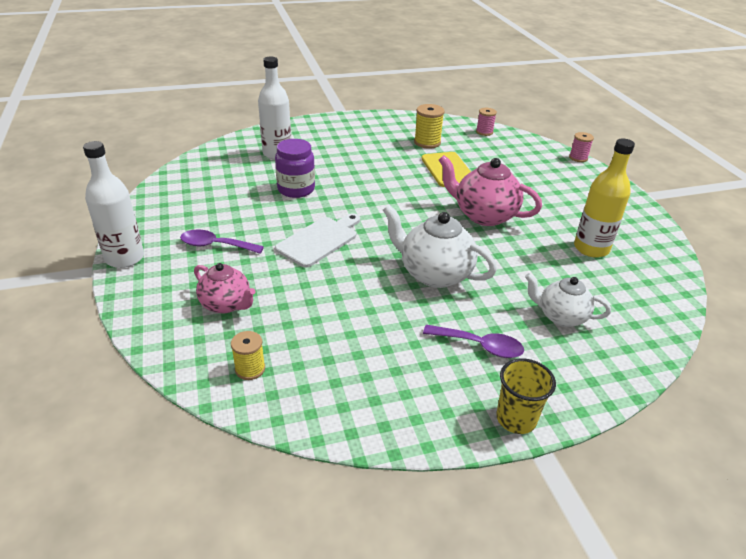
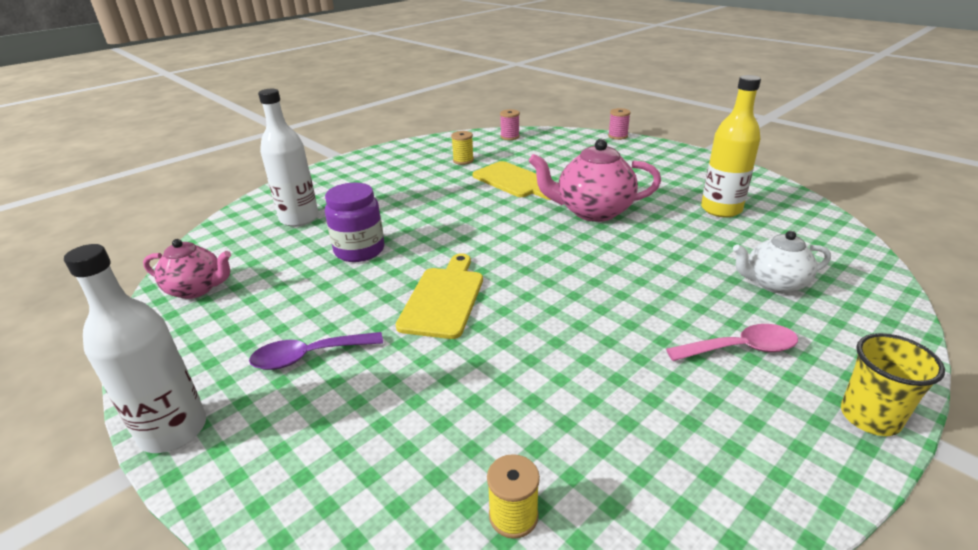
camera: 25 degrees left, 5 degrees down
(226, 304) = (394, 433): pink teapot -> pink teapot (197, 289)
(319, 240) = (443, 299): white cutting board -> yellow cutting board
(427, 142) = (463, 160): yellow spool -> yellow spool, size x0.66
(434, 274) = (609, 288): white teapot -> none
(480, 346) = (740, 349): purple spoon -> pink spoon

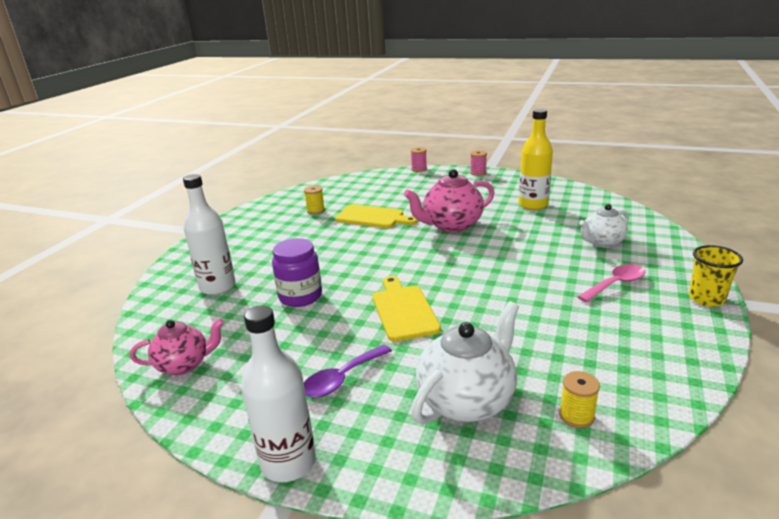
camera: 25 degrees left, 5 degrees down
(405, 436) = (467, 400): none -> white teapot
(510, 137) = (335, 185): pink spool -> pink spool (478, 173)

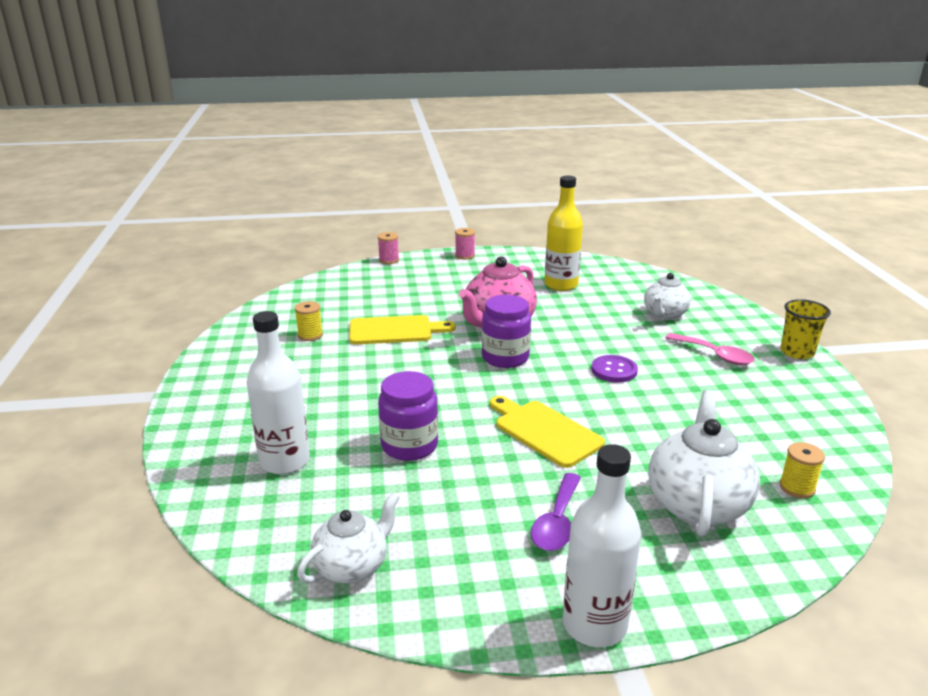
camera: 30 degrees left, 0 degrees up
(184, 364) = (352, 566): pink teapot -> white teapot
(431, 250) = (505, 357): none -> purple jar
(508, 277) = (614, 370): none -> purple button
(616, 284) = (715, 355): pink spoon -> pink spoon turned 105 degrees clockwise

